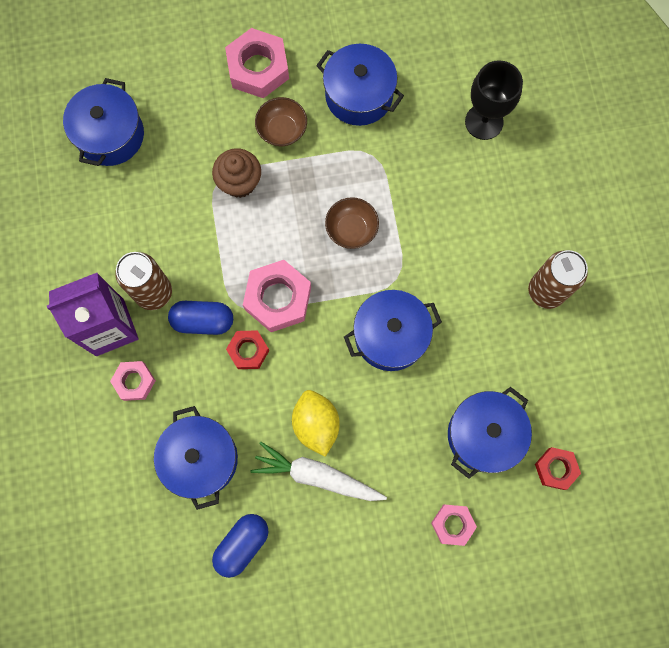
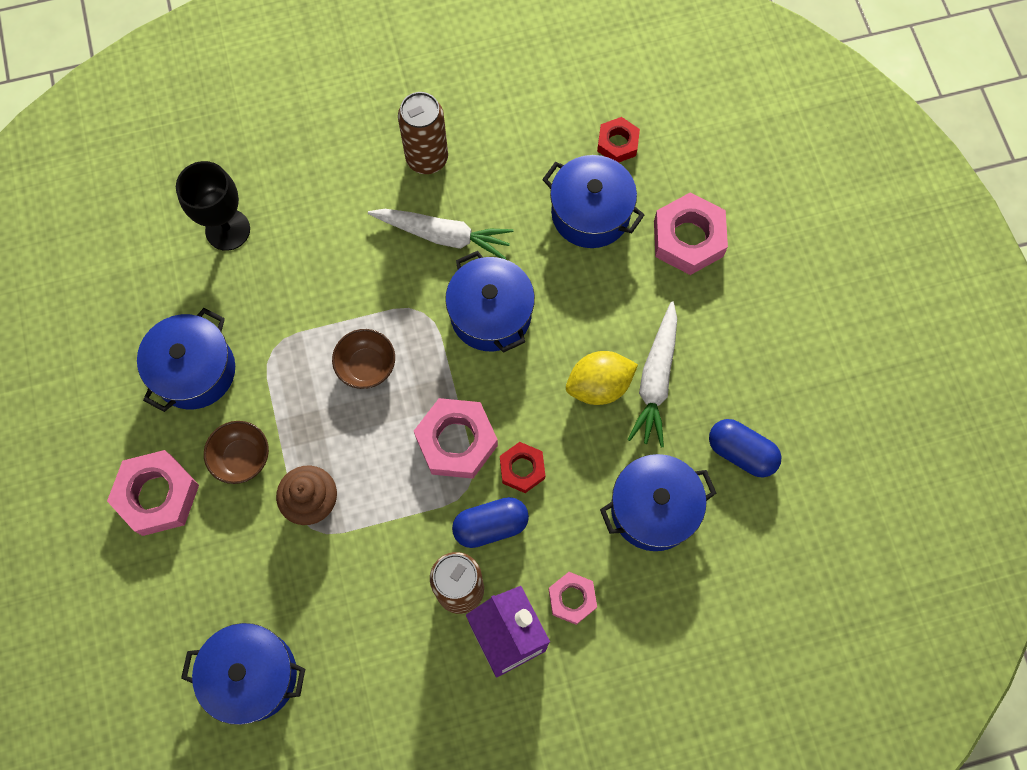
camera: 95 degrees left, 5 degrees down
(203, 321) = (490, 525): blue capsule -> blue capsule turned 75 degrees clockwise
(452, 524) = (688, 239): pink nut -> pink nut, size x1.69
(468, 300) = (443, 235): none -> white carrot

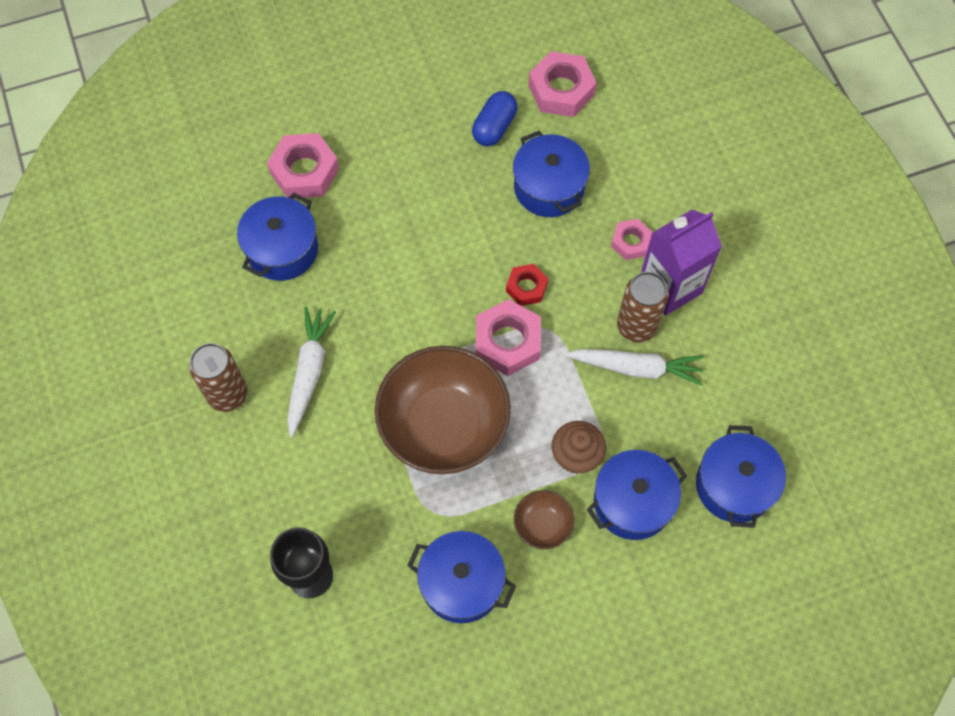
camera: 95 degrees left, 5 degrees down
(157, 495) = (587, 597): pink nut -> pink nut (561, 90)
(366, 366) = (444, 425): brown bowl -> brown bowl, size x2.27
(490, 314) = (386, 324): blue pot -> blue pot (632, 502)
(490, 525) = (578, 308): blue capsule -> none
(599, 385) = (446, 233): yellow lemon -> none
(617, 143) = (210, 231): red nut -> none
(655, 380) = (437, 190): white carrot -> white carrot (636, 368)

